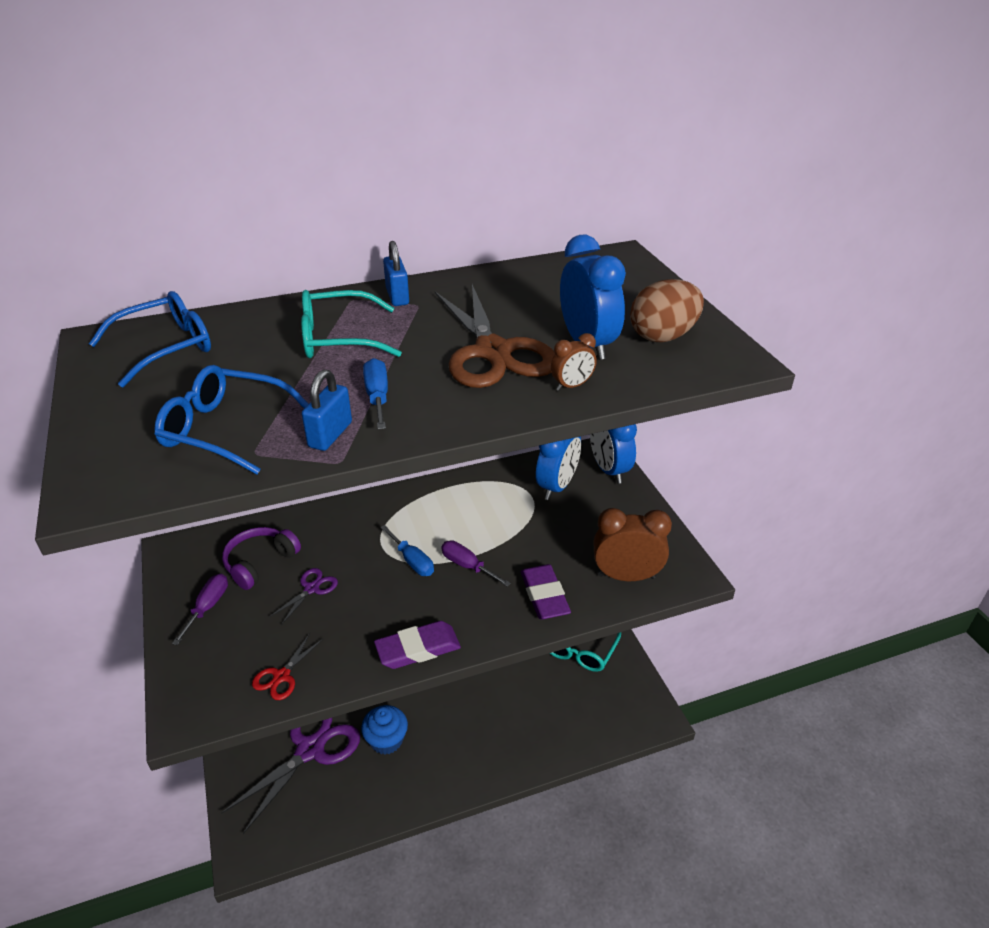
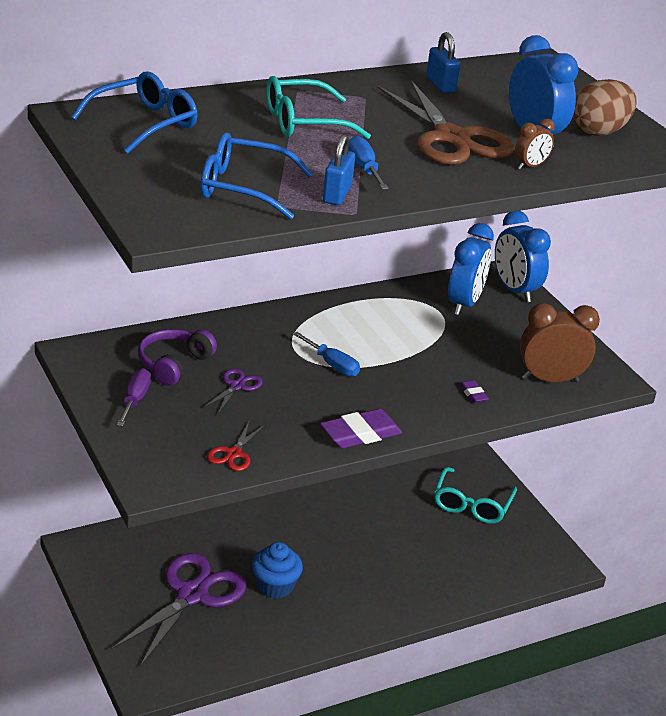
camera: 10 degrees left, 5 degrees down
(397, 296) = (341, 89): blue padlock -> blue padlock (440, 85)
(467, 566) = (390, 369): purple screwdriver -> none
(544, 595) = (473, 394): purple eraser -> purple eraser, size x0.49

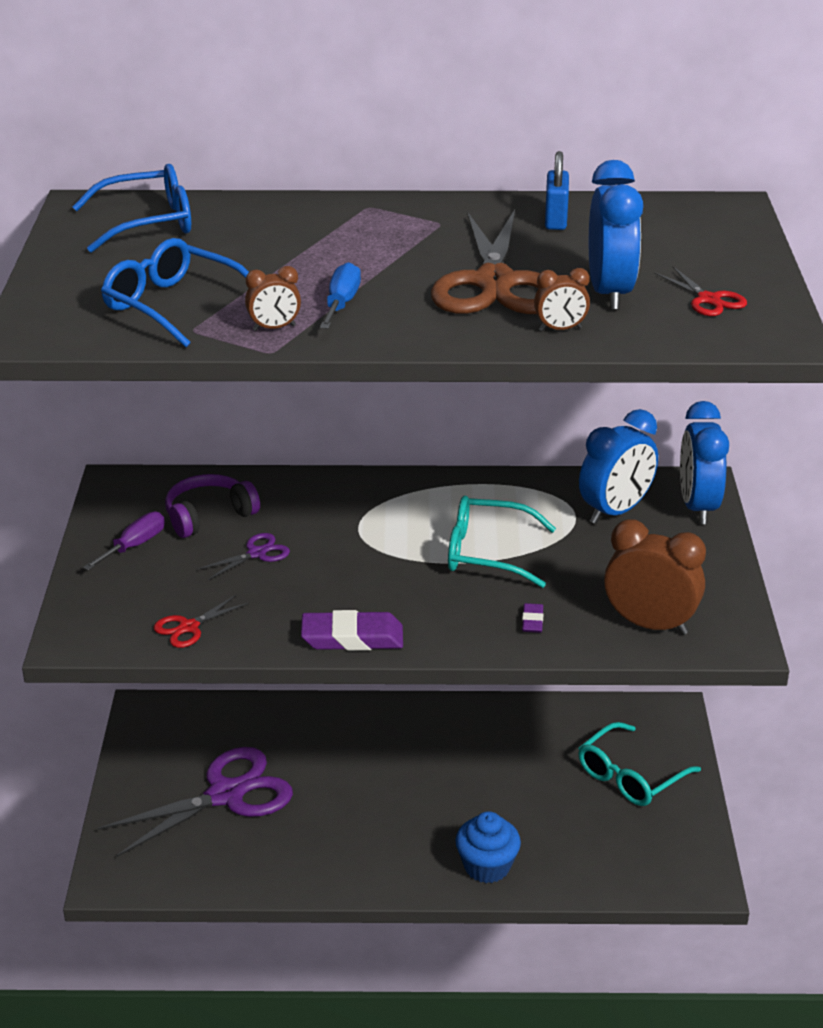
camera: 30 degrees right, 0 degrees up
(275, 586) = (324, 810): blue cupcake -> blue cupcake (487, 866)
(304, 122) = (332, 243): turquoise glasses -> turquoise glasses (487, 553)
(332, 365) = (387, 552): blue screwdriver -> none
(337, 194) = (274, 328): blue padlock -> brown clock
(599, 132) = (708, 299): brown egg -> red scissors

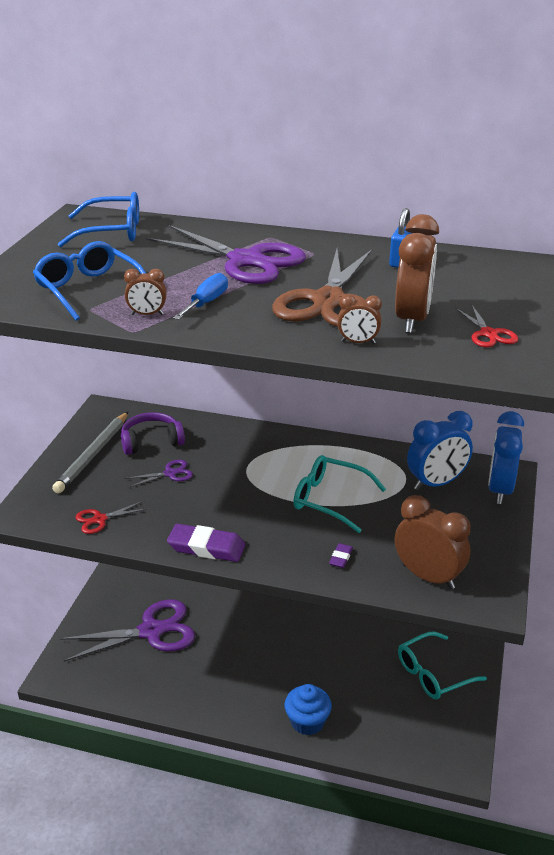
camera: 15 degrees right, 0 degrees up
(134, 546) = (93, 455): purple screwdriver -> grey pencil
(357, 243) = (246, 261): none -> purple scissors
(610, 293) = (412, 319): blue clock -> brown clock

